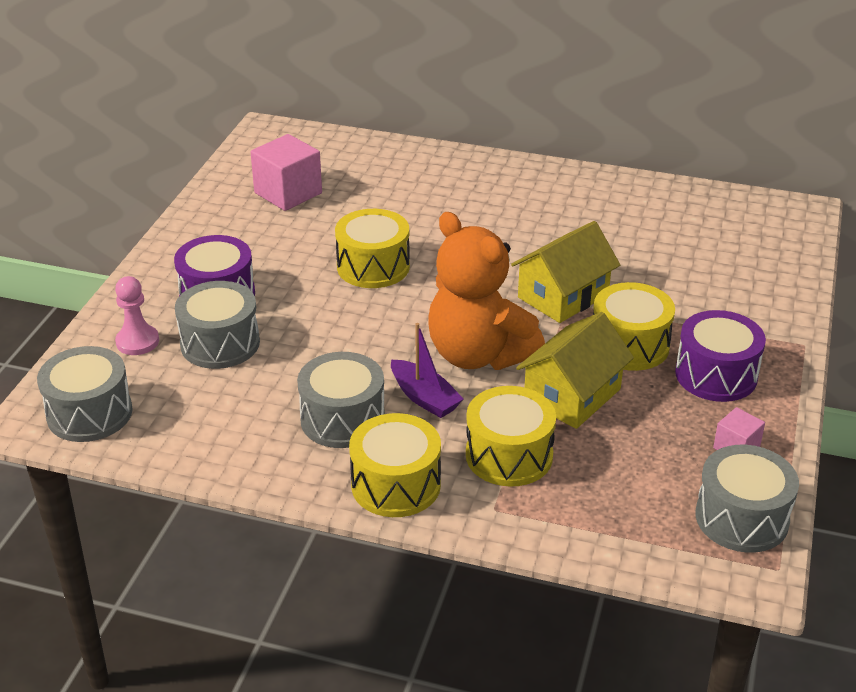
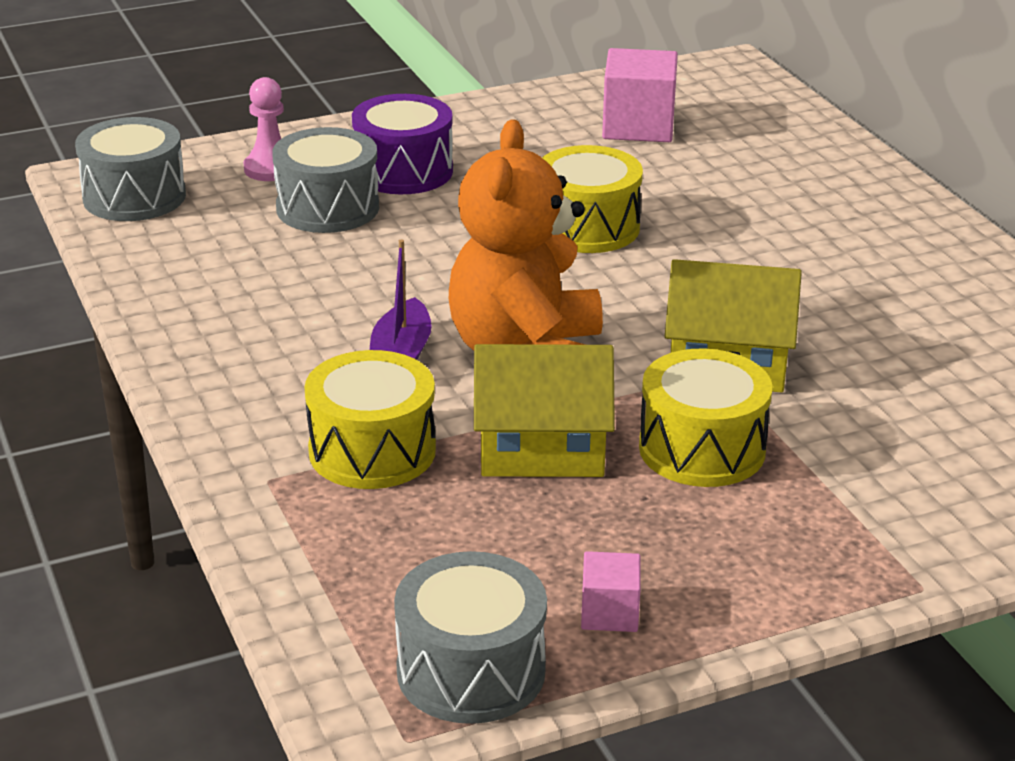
camera: 50 degrees right, 5 degrees down
(342, 419) = (299, 325): grey drum -> none
(396, 485) = (232, 401): yellow drum -> none
(716, 375) = (740, 539): purple drum -> none

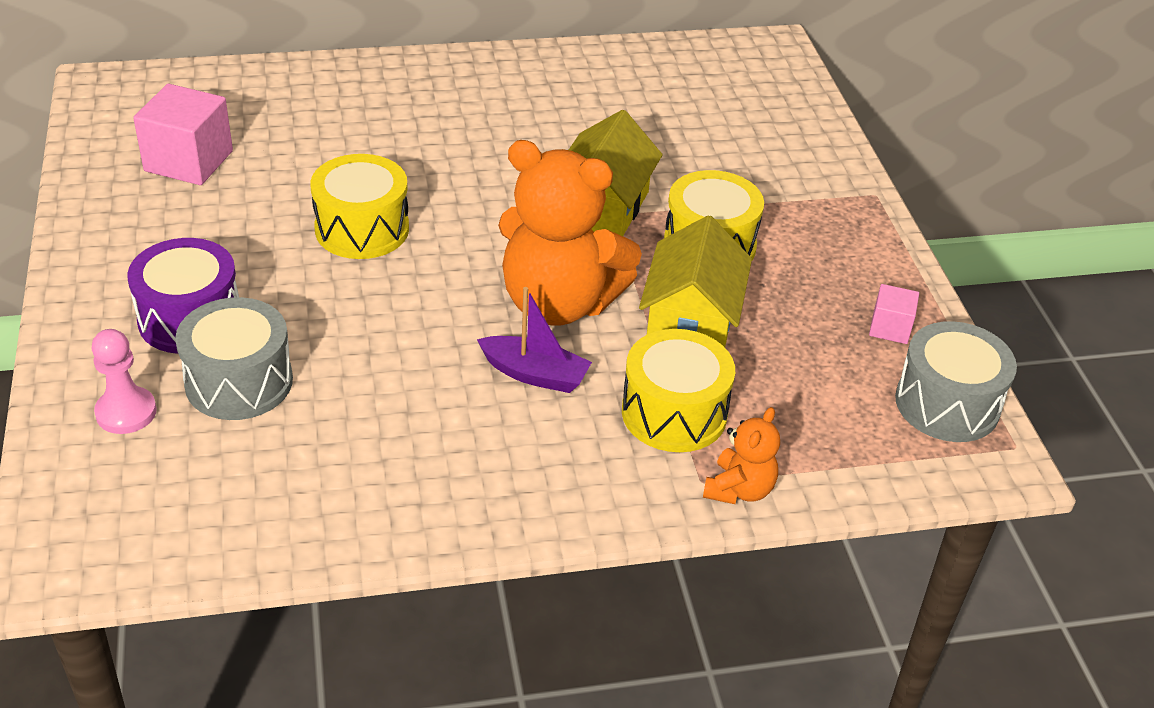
camera: 80 degrees left, 10 degrees up
(134, 197) = (129, 530): grey drum -> none
(261, 506) = (739, 489): none -> orange teddy bear

